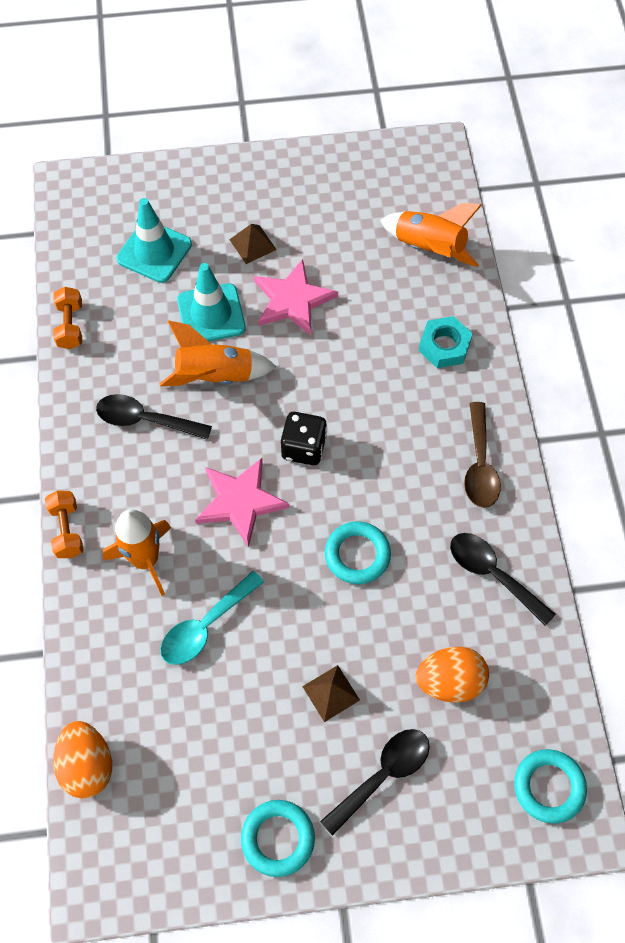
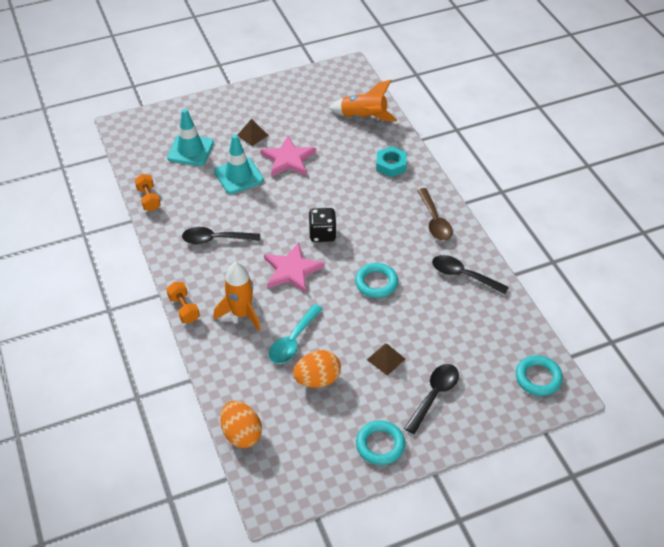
camera: 15 degrees left, 15 degrees down
(215, 376) = (252, 207): orange rocket -> none
(450, 681) = (457, 336): orange egg -> orange egg (317, 379)

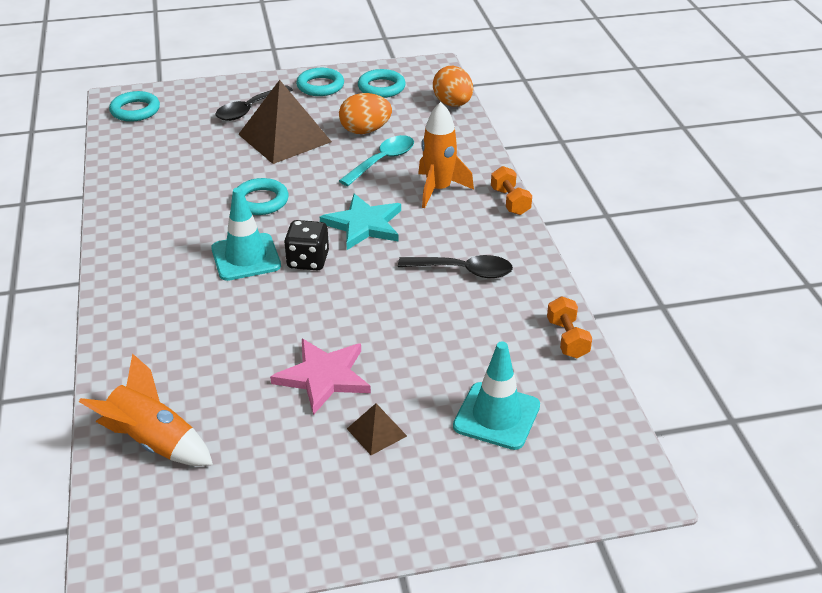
camera: 170 degrees left, 10 degrees down
(238, 176) = (415, 358): turquoise traffic cone -> turquoise traffic cone (246, 257)
(292, 270) = (364, 225): pink star -> turquoise star
(317, 452) = (381, 87): none -> turquoise ring
(386, 359) = (284, 138): brown pyramid -> brown pyramid, size x2.19
(391, 165) = (155, 345): turquoise nut -> none
(435, 221) = (141, 258): brown spoon -> none
(463, 275) = (147, 197): black spoon -> none

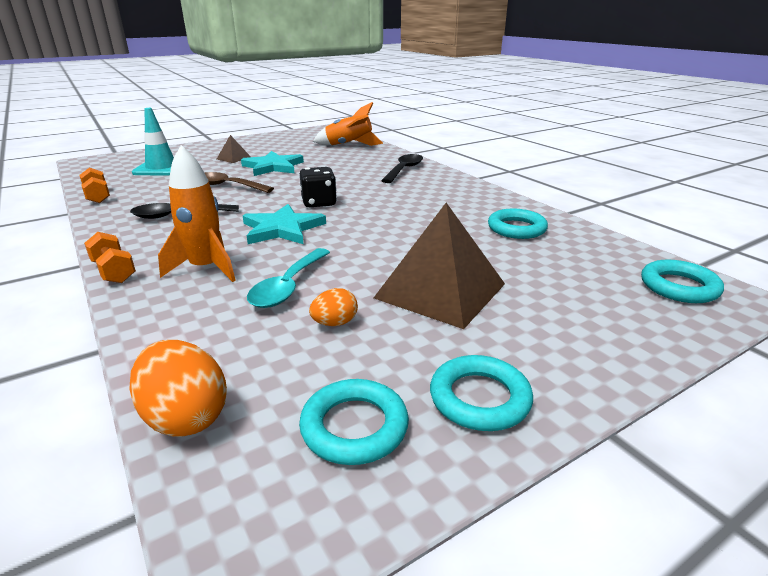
camera: 160 degrees right, 10 degrees down
(246, 257) = (371, 198): turquoise traffic cone -> none
(249, 109) = (538, 321): black spoon -> black spoon (404, 170)
(261, 201) = (398, 229): turquoise ring -> turquoise ring (516, 228)
(323, 377) = (273, 166): pink star -> turquoise star
(365, 130) = (335, 323): orange egg -> orange egg, size x0.58
(402, 327) = (227, 186): none -> brown spoon

